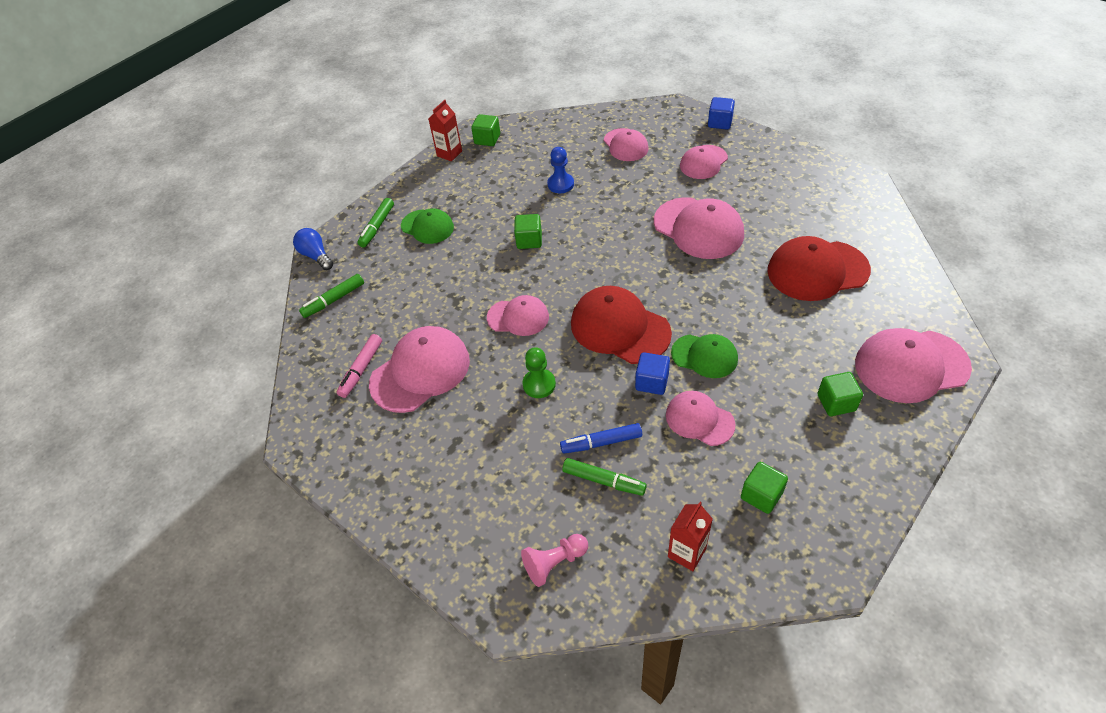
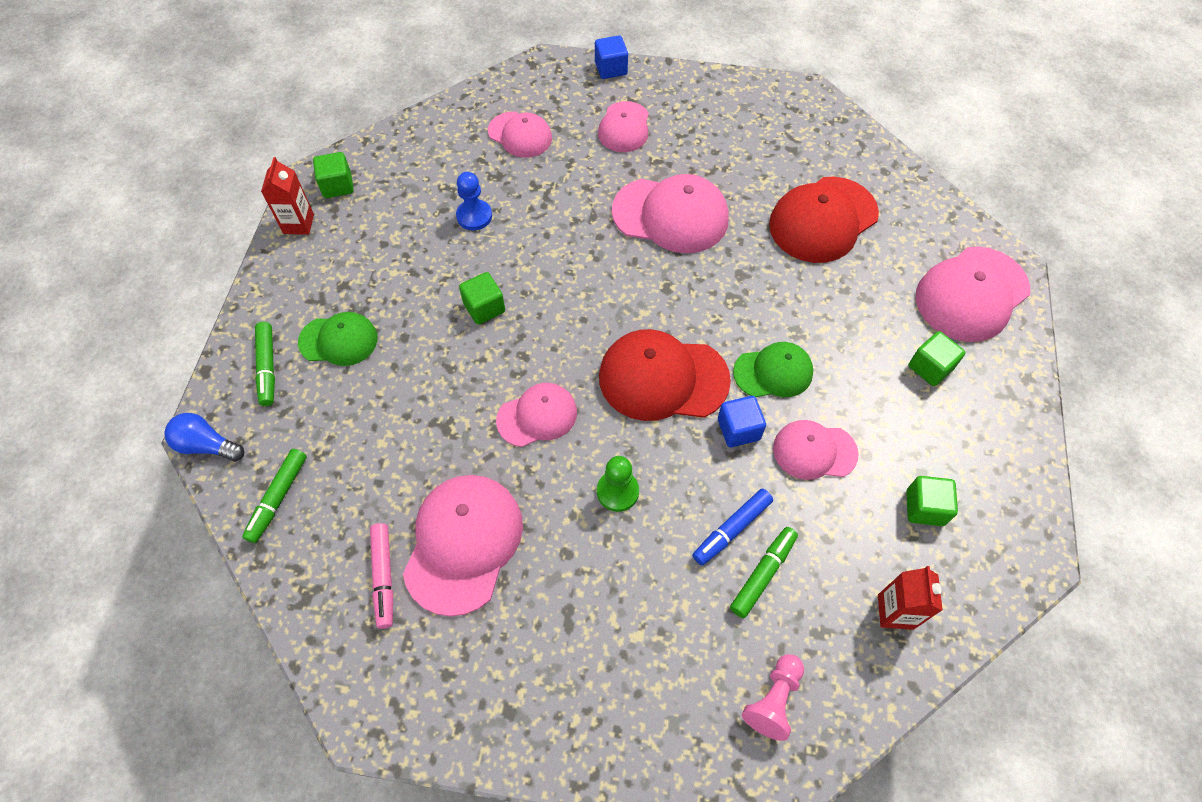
camera: 35 degrees left, 10 degrees up
(604, 480) = (763, 574): green marker -> green marker turned 45 degrees counterclockwise

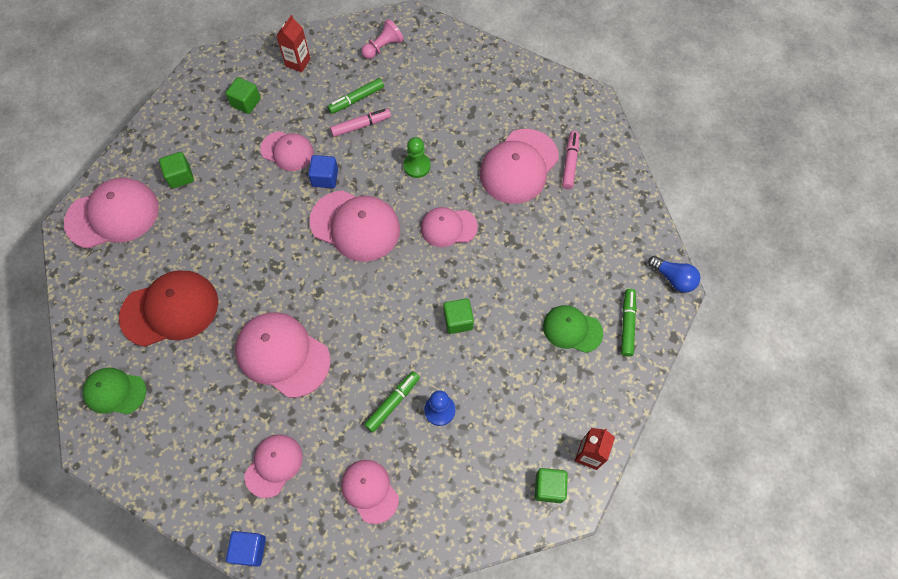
camera: 160 degrees left, 5 degrees up
(278, 498) = (628, 228): green marker -> green marker (393, 403)
(663, 378) = (355, 226): red cap -> pink cap
(731, 530) = (361, 125): blue marker -> pink marker
(773, 372) = (281, 206): green cap -> green cap (115, 392)

